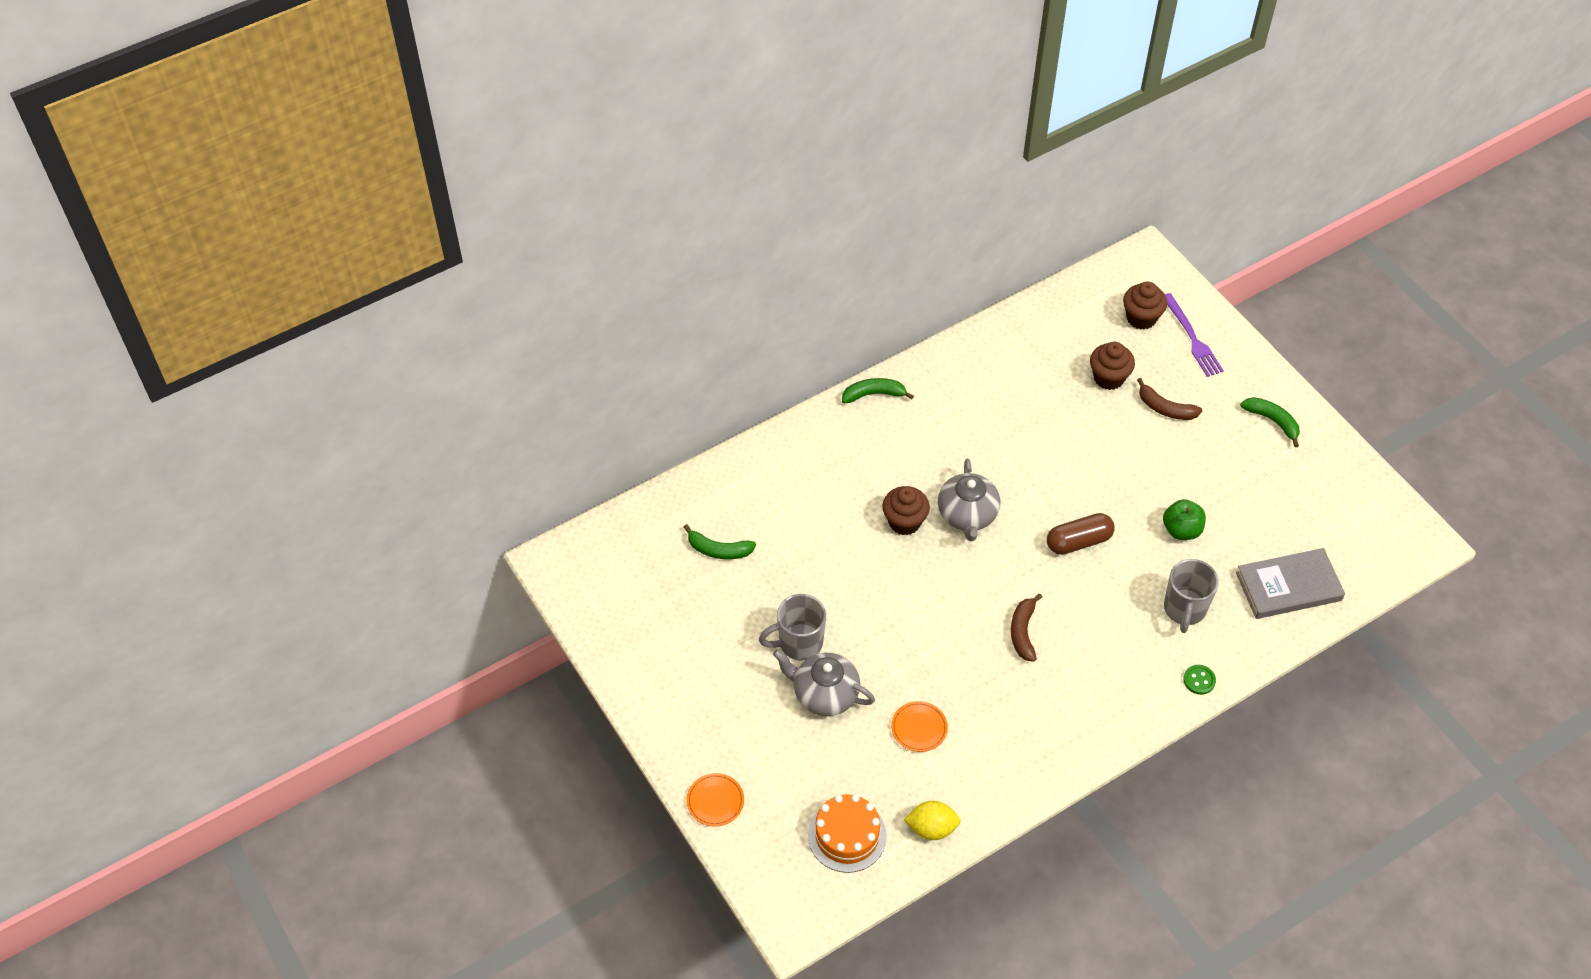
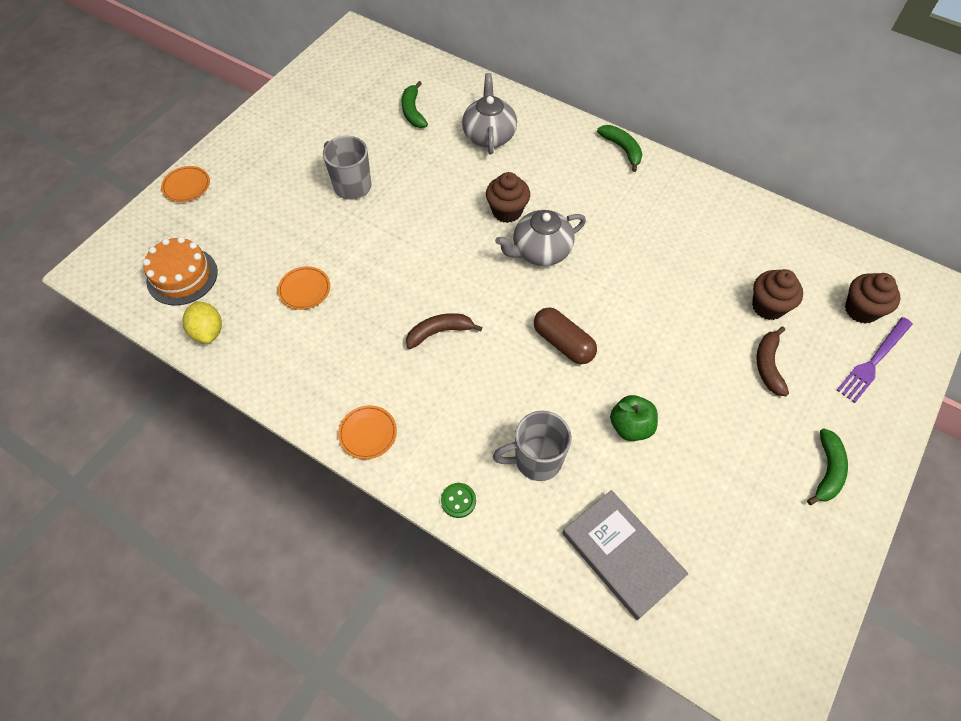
camera: 65 degrees right, 5 degrees up
(824, 694) = (311, 217): grey teapot -> grey teapot (489, 135)
(1106, 726) = (368, 433): none -> orange plate

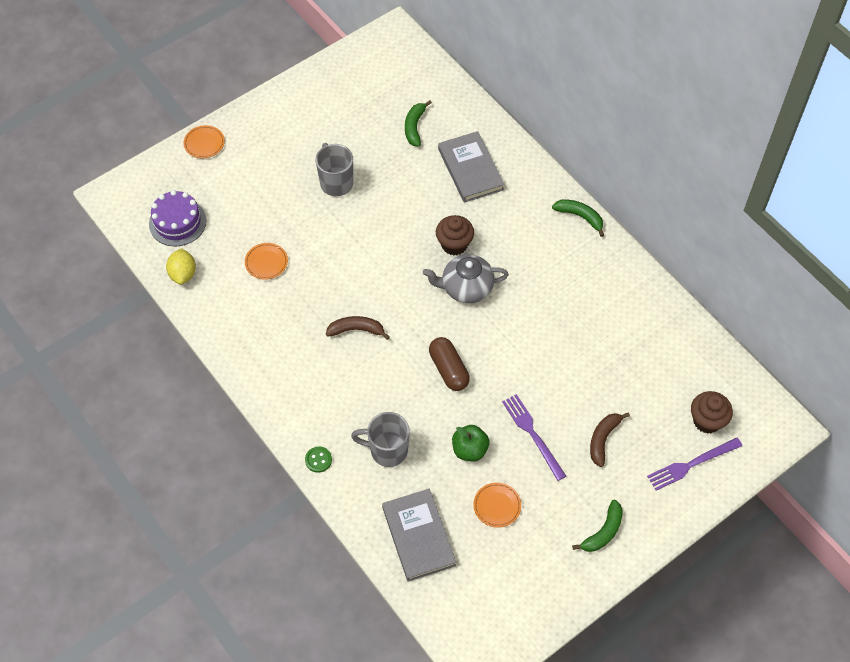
camera: 20 degrees right, 0 degrees up
(182, 276) = (177, 222): orange cake -> purple cake
(368, 433) = (272, 390): orange plate -> orange plate (497, 506)
(489, 135) = (470, 169): grey teapot -> grey book
(622, 149) = (580, 217): green banana -> green banana turned 45 degrees counterclockwise
(690, 385) = (532, 434): none -> purple fork
(768, 306) = (630, 393): brown cupcake -> none

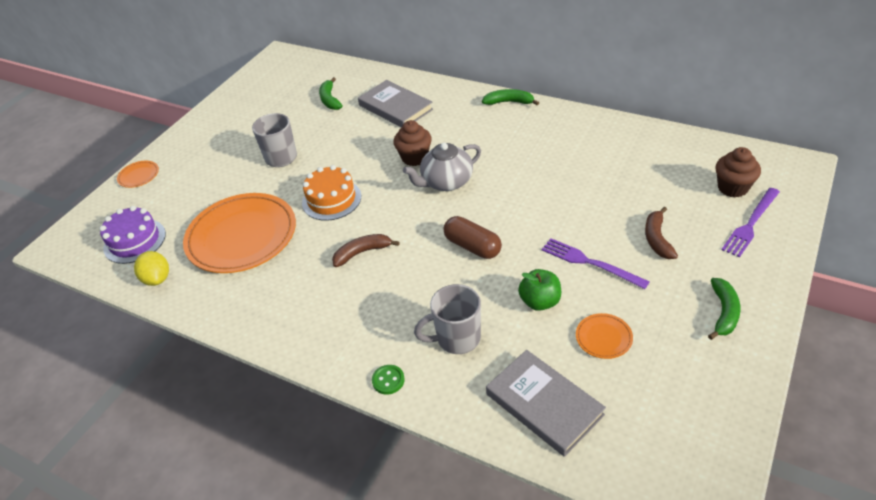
camera: 20 degrees left, 15 degrees down
(266, 262) = (242, 237): orange plate -> orange plate, size x2.43
(358, 258) = (331, 199): none -> orange cake

